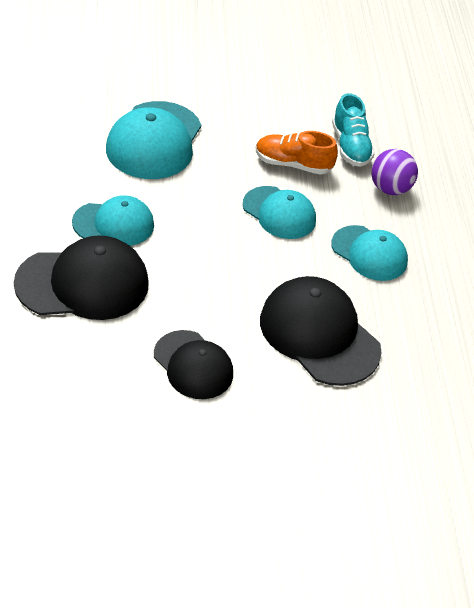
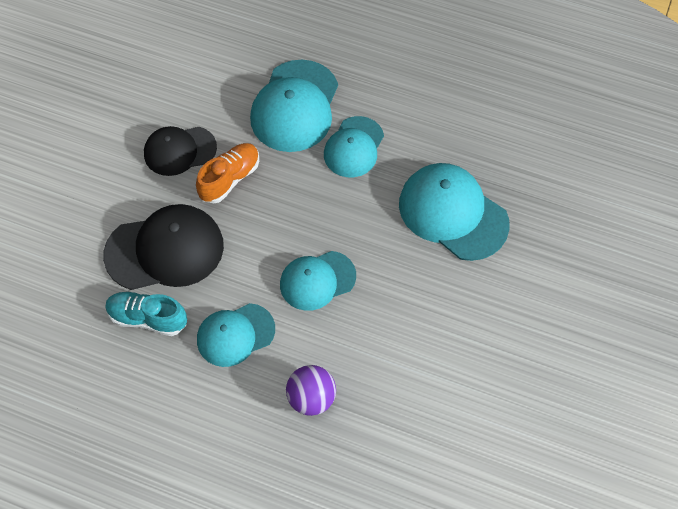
camera: 120 degrees right, 15 degrees up
(83, 283) = (295, 106): black cap -> turquoise cap
(293, 164) = (379, 322): orange shoe -> orange shoe (230, 179)
(350, 146) = (387, 390): turquoise shoe -> turquoise shoe (147, 318)

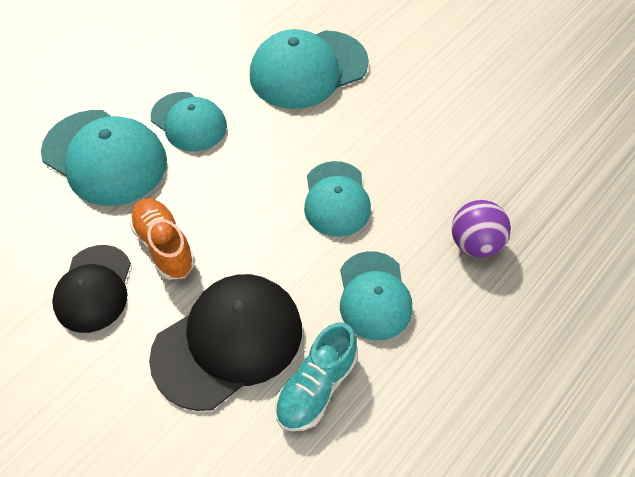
camera: 70 degrees left, 5 degrees down
(165, 250) = (228, 342): black cap -> black cap turned 45 degrees clockwise

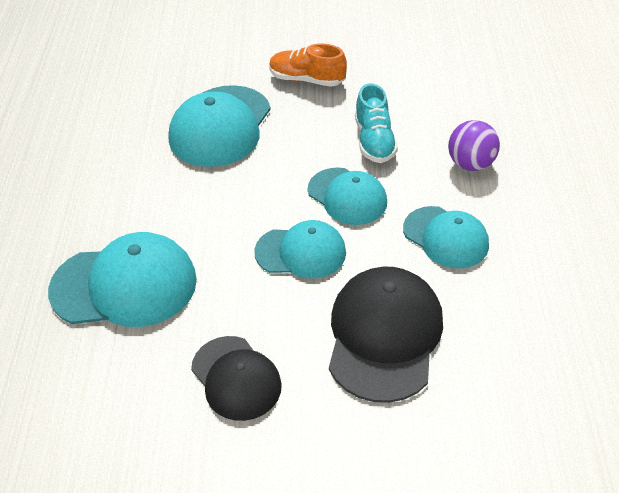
camera: 40 degrees left, 10 degrees down
(164, 246) = (256, 311): orange shoe -> orange shoe (307, 80)
(189, 122) = (167, 217): turquoise cap -> turquoise cap (301, 252)
(316, 387) = (477, 317): turquoise shoe -> turquoise shoe (374, 141)

